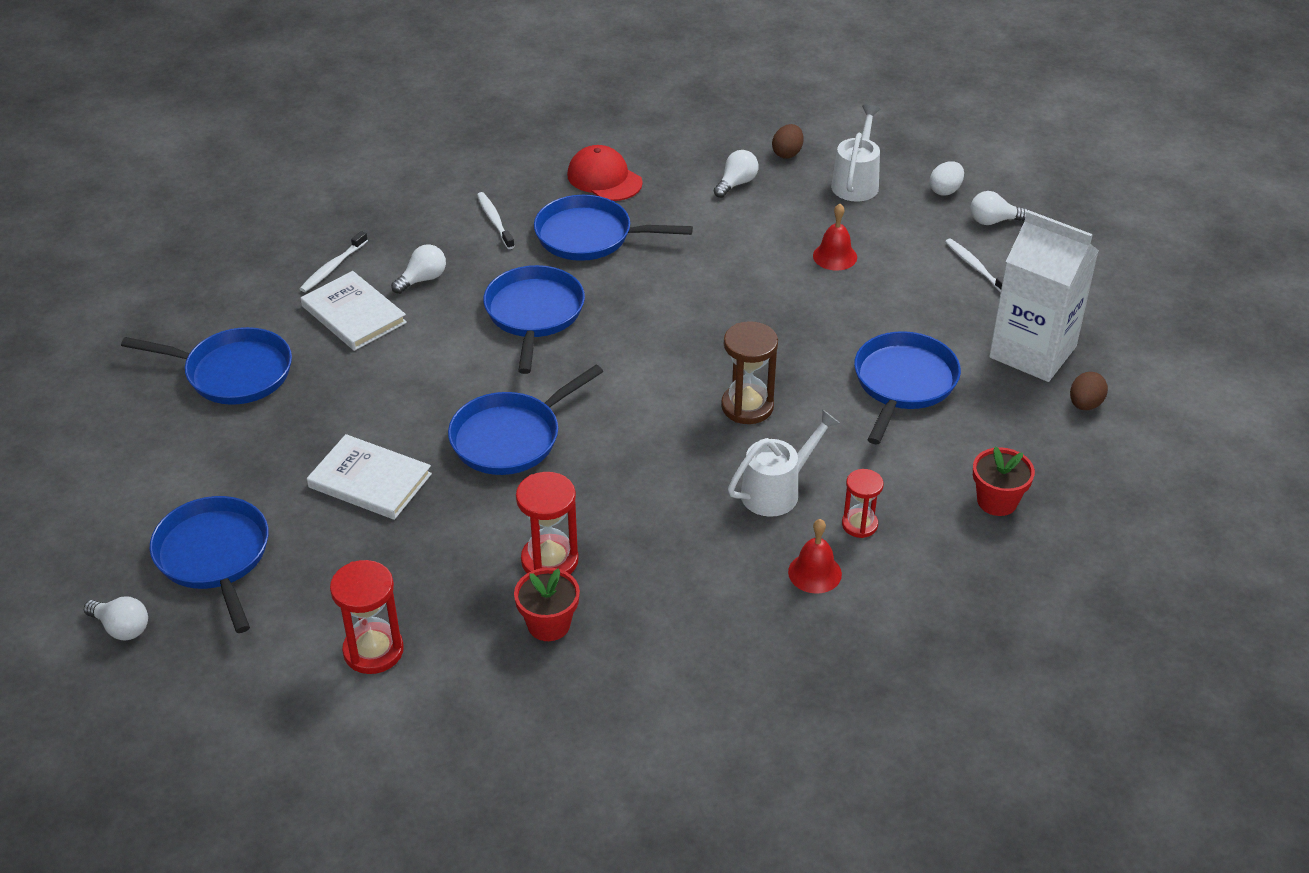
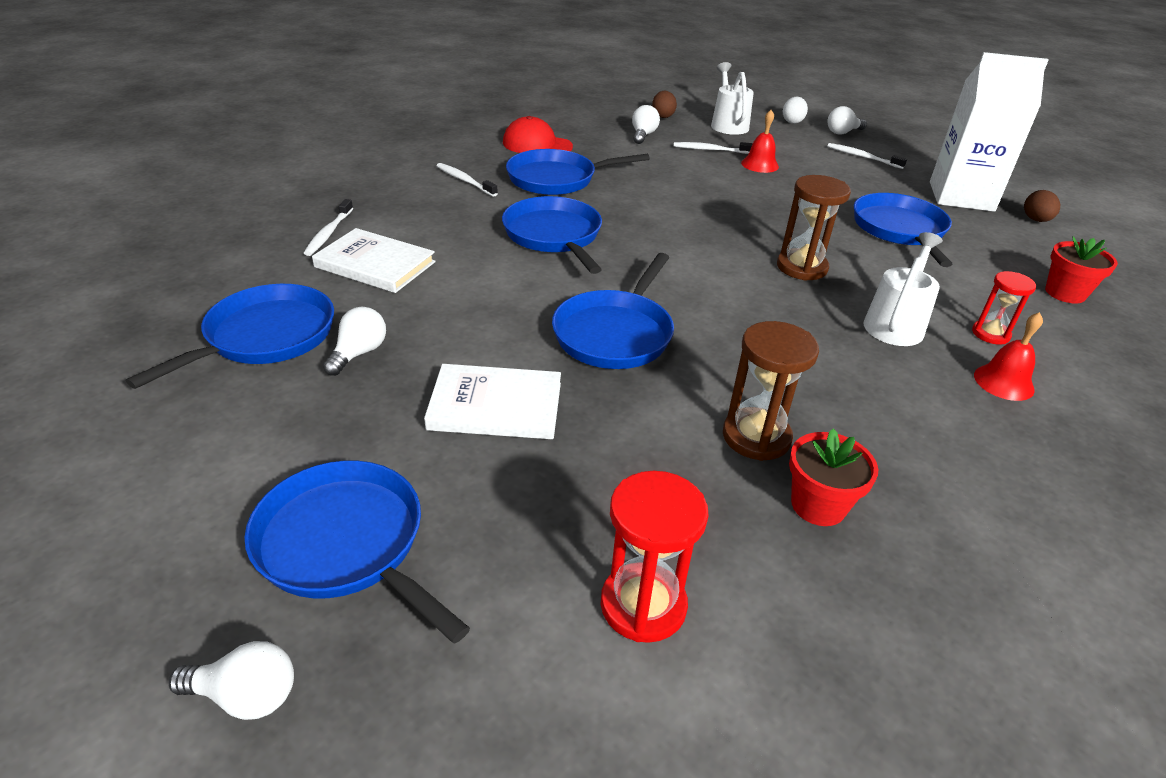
camera: 25 degrees left, 5 degrees down
(233, 373) = (265, 337): blue pan -> blue pan turned 45 degrees counterclockwise
(422, 279) = (427, 228): white light bulb -> white light bulb (359, 353)
(549, 560) = (756, 437): red hourglass -> brown hourglass
(796, 222) = (710, 150): none -> white toothbrush

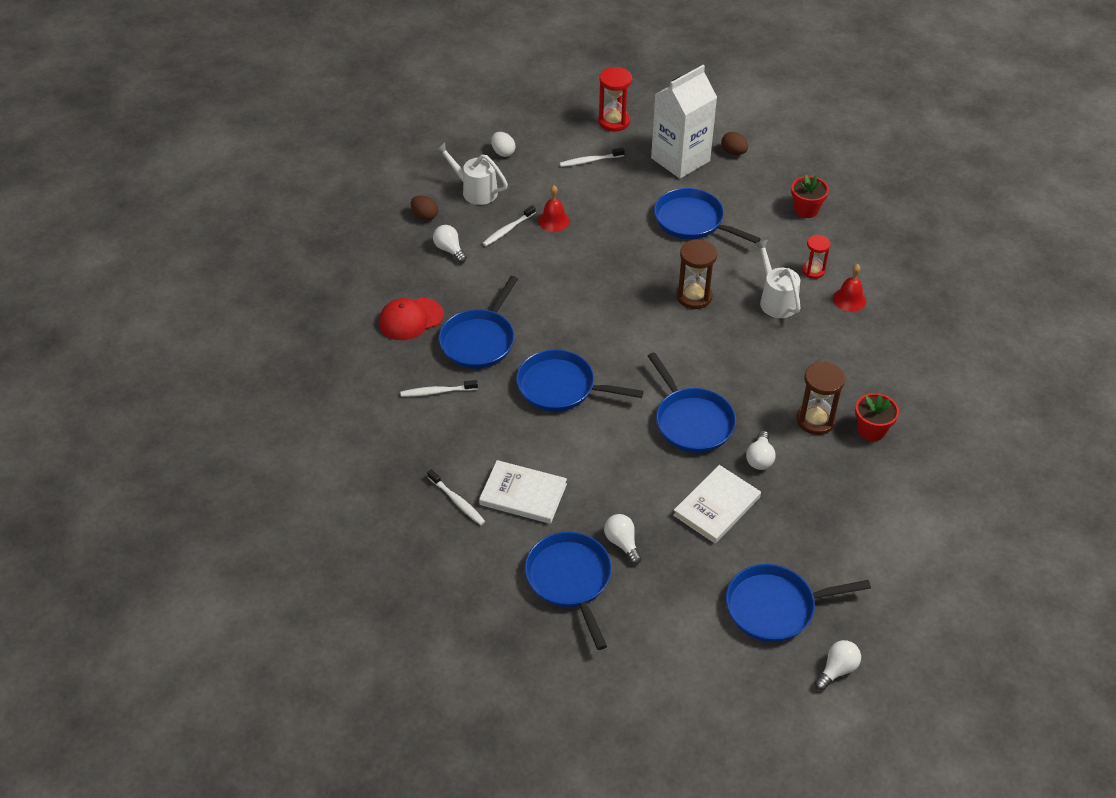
camera: 50 degrees left, 10 degrees up
(375, 264) = (523, 494): white book -> white book turned 45 degrees clockwise
(643, 605) = (880, 523): red hourglass -> red hourglass (614, 121)
(843, 132) = (545, 140): white light bulb -> white light bulb (760, 458)

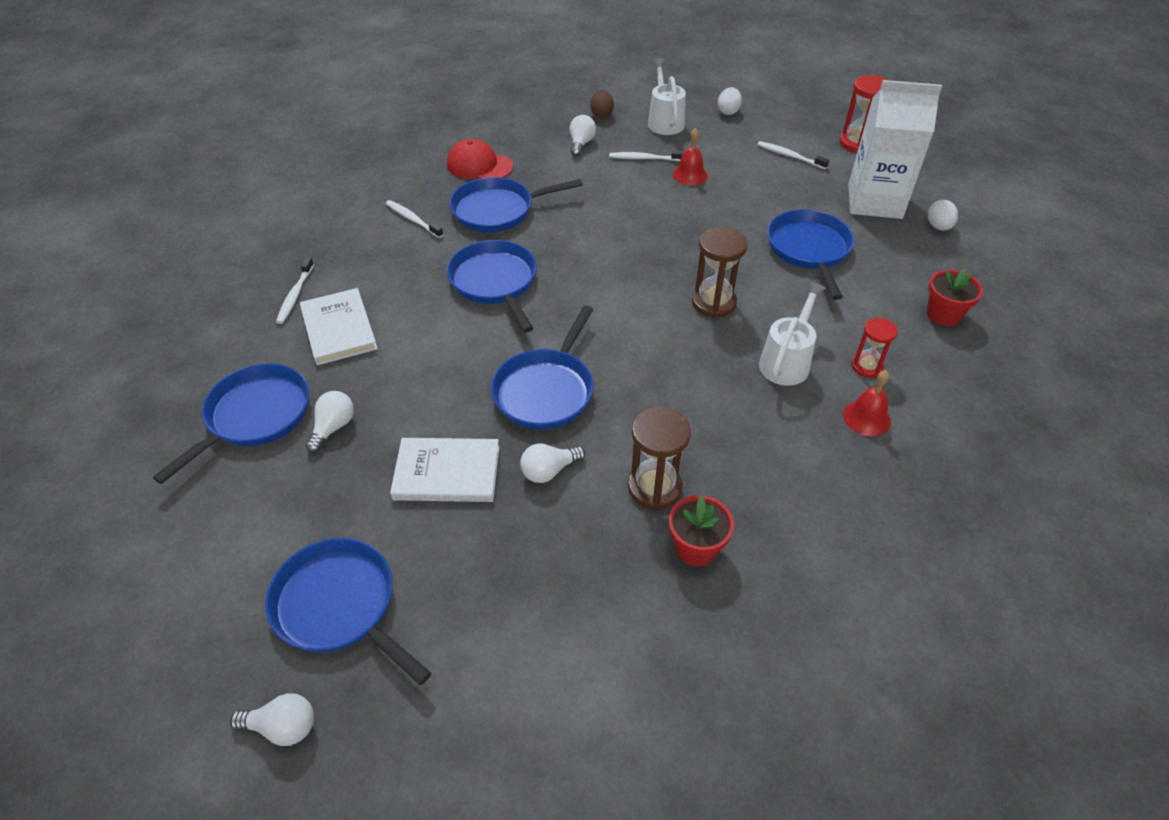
camera: 50 degrees right, 0 degrees up
(733, 152) = (938, 227): brown egg -> white egg

